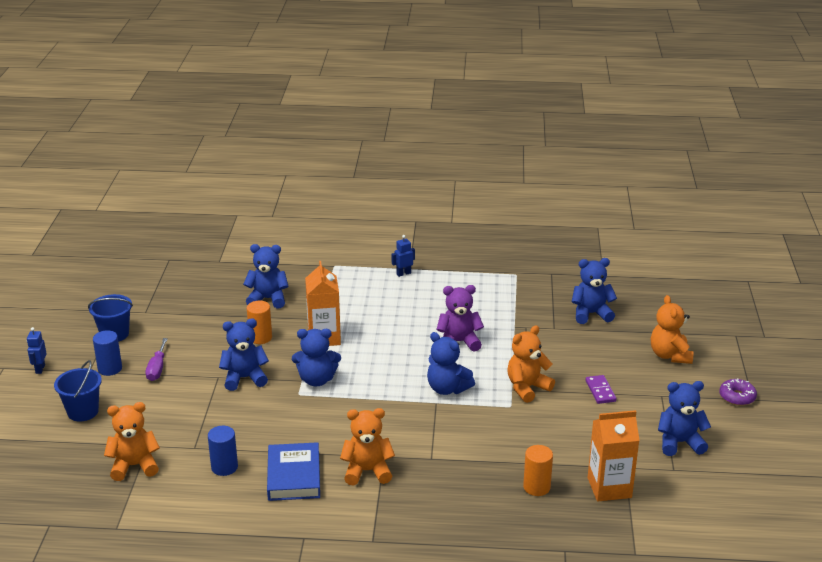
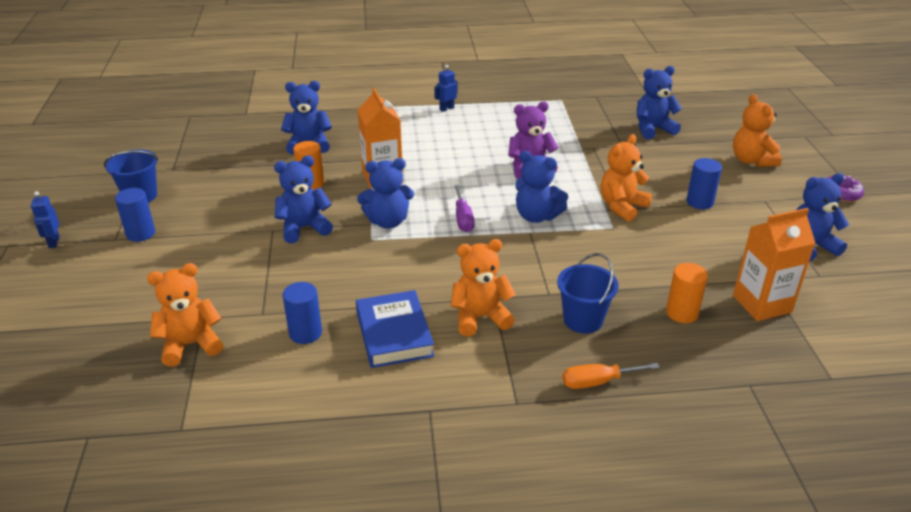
camera: 10 degrees left, 5 degrees up
(83, 412) = (114, 286): blue bucket -> blue bucket (583, 320)
(157, 369) = (198, 228): purple screwdriver -> purple screwdriver (463, 219)
(442, 533) = (597, 382): none -> orange screwdriver
(600, 391) = (699, 202): purple domino -> blue cylinder

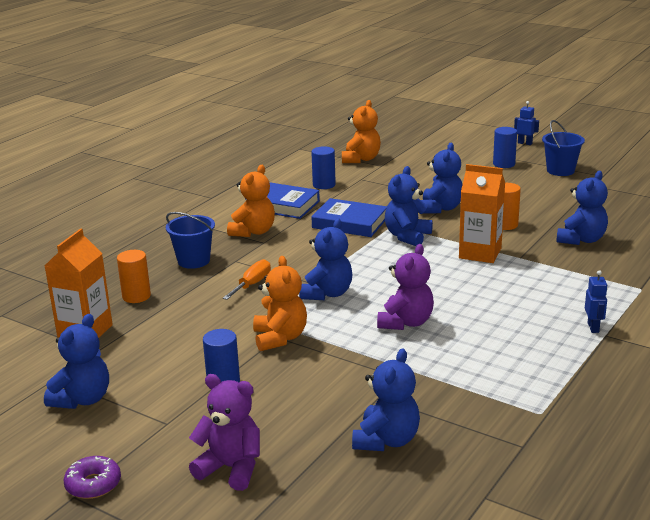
camera: 130 degrees right, 10 degrees down
(392, 266) = (349, 223): none -> blue book
(463, 219) = (369, 264): purple screwdriver -> none
(536, 216) = (327, 294): blue teddy bear -> blue teddy bear turned 135 degrees clockwise
(597, 382) = (144, 243): orange screwdriver -> orange screwdriver (252, 284)
(751, 160) = (231, 468): orange teddy bear -> purple teddy bear

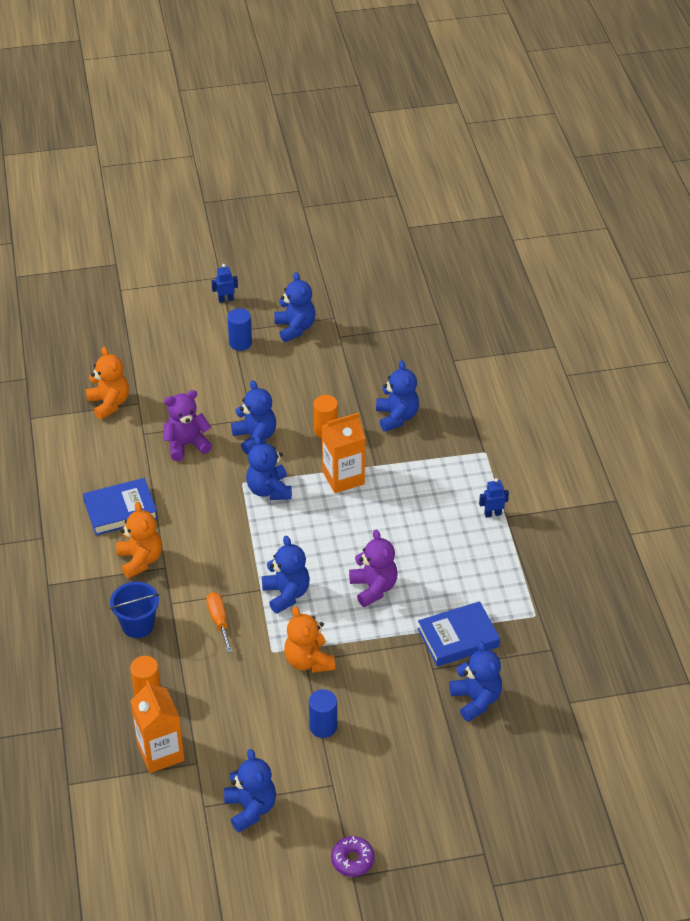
camera: 45 degrees left, 20 degrees up
(231, 468) = (415, 787): purple teddy bear -> purple teddy bear (186, 444)
(280, 338) = (308, 661): orange teddy bear -> orange teddy bear turned 150 degrees counterclockwise
(324, 185) = (121, 461): blue cylinder -> none
(349, 223) = (205, 500): blue book -> blue book (458, 638)
(560, 170) = (295, 328): blue bucket -> blue teddy bear
(593, 327) = (492, 514): blue robot -> blue robot turned 60 degrees counterclockwise

